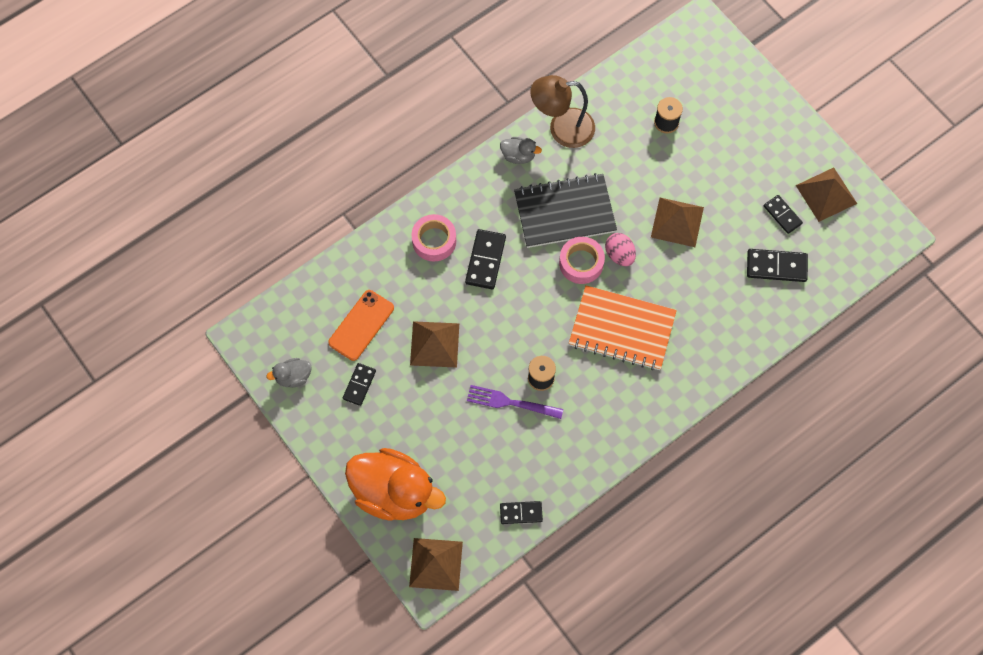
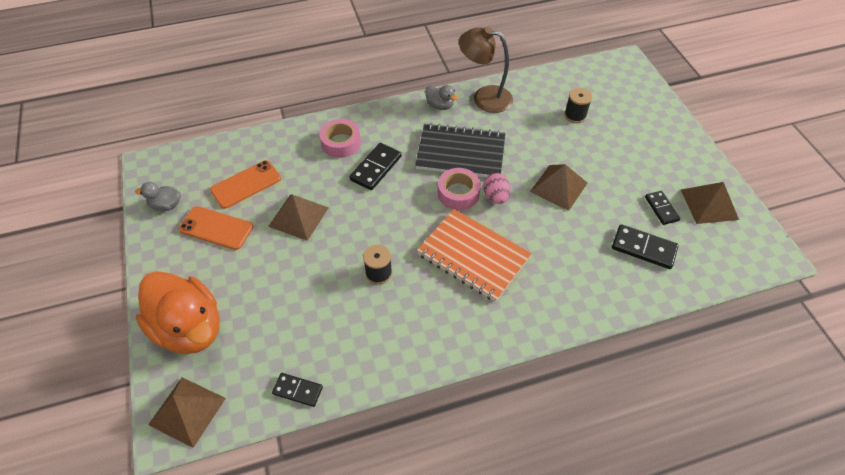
camera: 20 degrees right, 15 degrees down
(359, 385) = (216, 228): black domino -> orange phone
(510, 402) = (340, 285): purple fork -> none

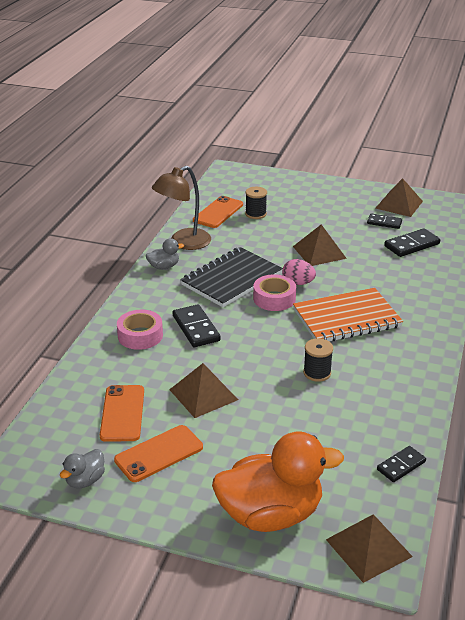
camera: 55 degrees left, 20 degrees down
(551, 92) = (218, 212): none -> orange phone

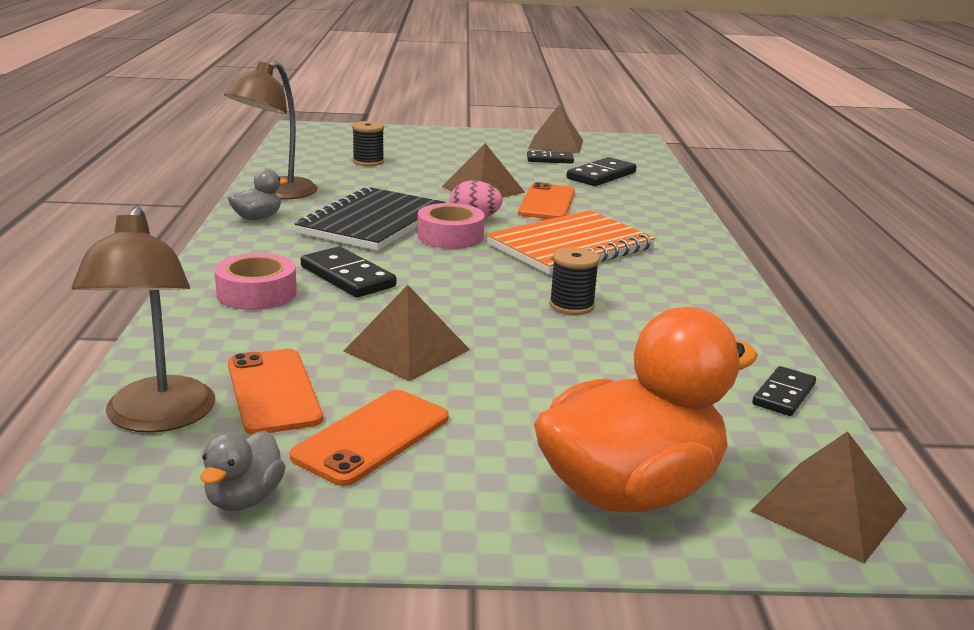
camera: 20 degrees left, 10 degrees down
(61, 422) = (156, 418): none -> brown lamp
(218, 212) = (312, 163): orange phone -> orange phone (547, 203)

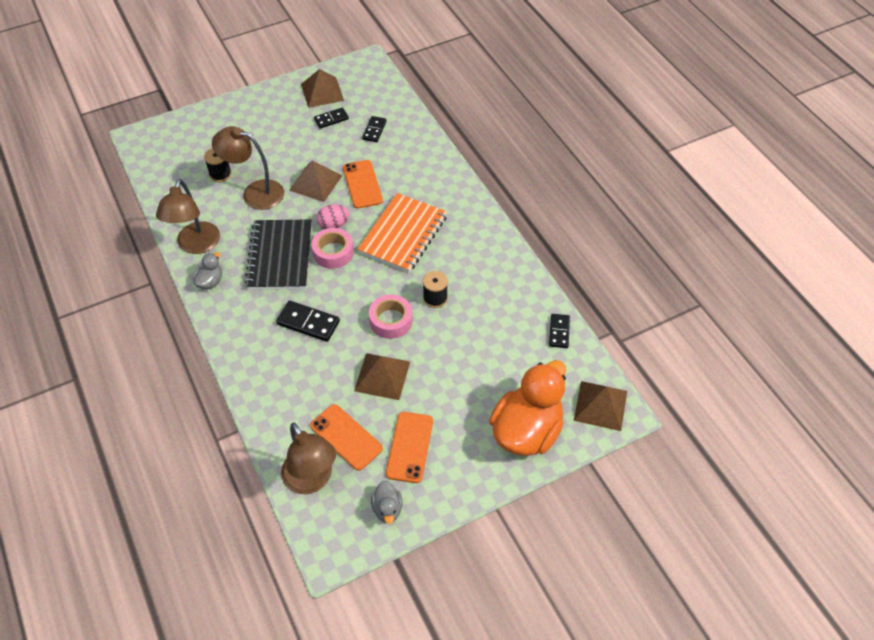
camera: 25 degrees left, 30 degrees up
(256, 293) = (274, 361): pink tape -> pink tape (391, 320)
(395, 179) = (255, 193): none -> brown lamp
(601, 175) = (374, 130): black domino -> black domino, size x0.66

